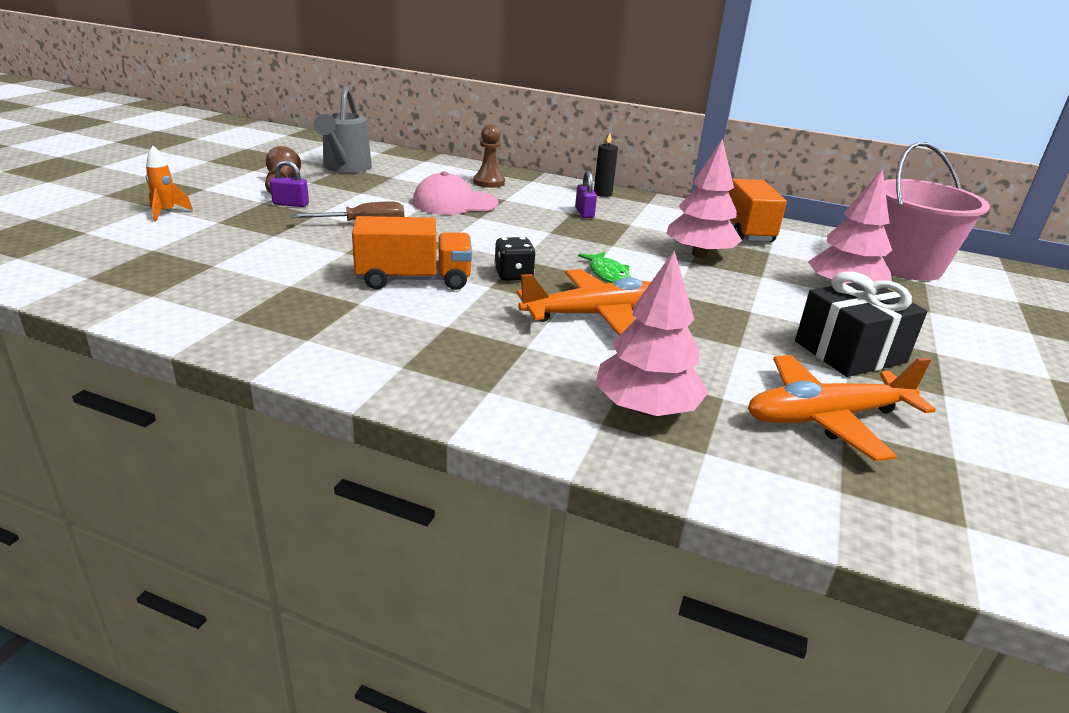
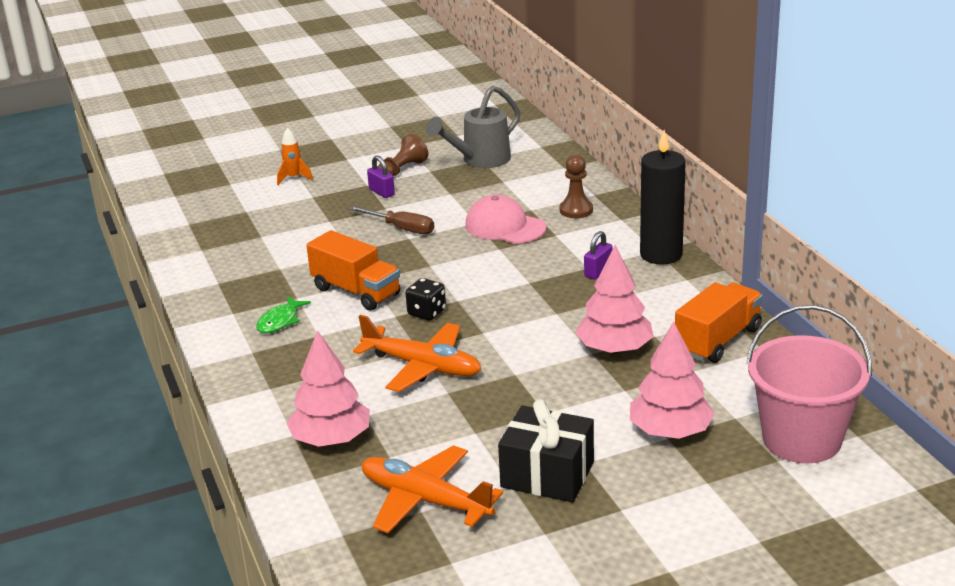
camera: 50 degrees right, 0 degrees up
(602, 193) = (661, 254): black candle -> black candle, size x1.99
(607, 274) = (497, 338): green fish -> green fish (280, 321)

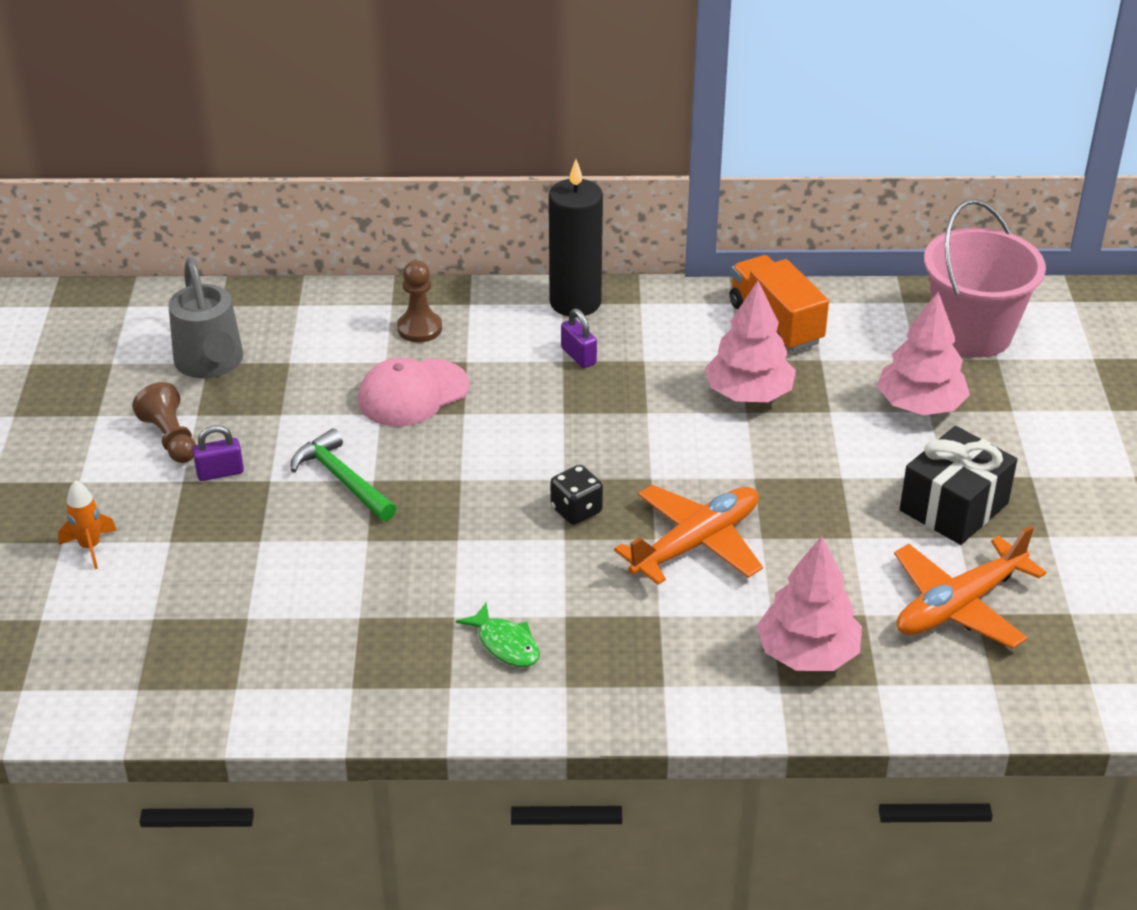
camera: 70 degrees left, 10 degrees up
(356, 291) = (479, 558): orange truck -> none
(401, 228) = (342, 479): brown screwdriver -> green hammer

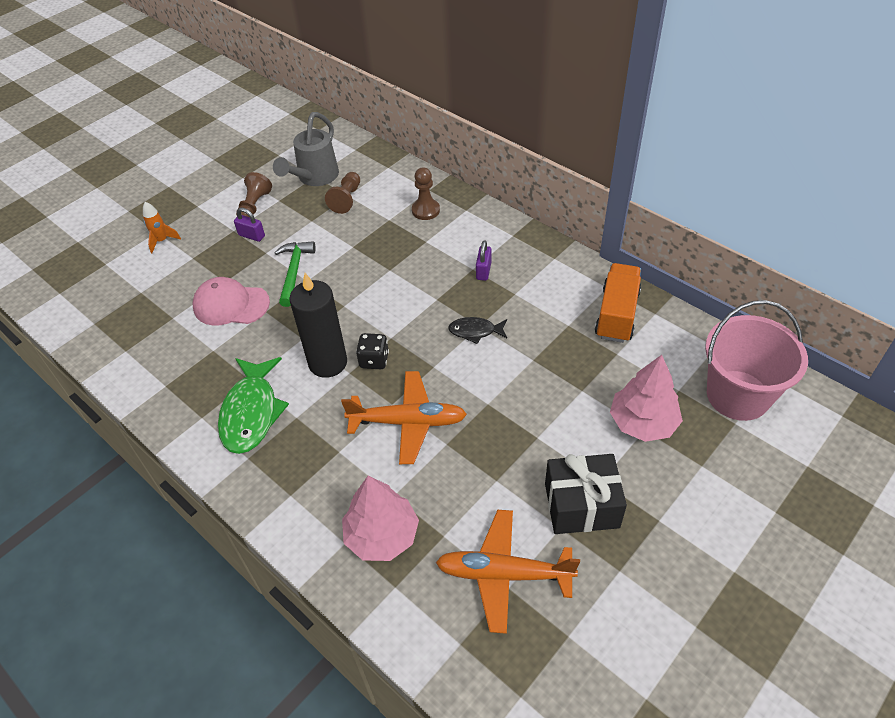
camera: 45 degrees right, 10 degrees up
(294, 367) = (346, 199): none -> brown pawn
(413, 393) = (380, 244): pink cap -> pink cap (231, 305)
(505, 644) = (251, 412): green fish -> green fish, size x1.87
(575, 302) = (519, 238): black candle -> black candle (328, 363)
(650, 419) = (475, 331): none -> black fish
(749, 394) = (547, 349): pink tree -> none

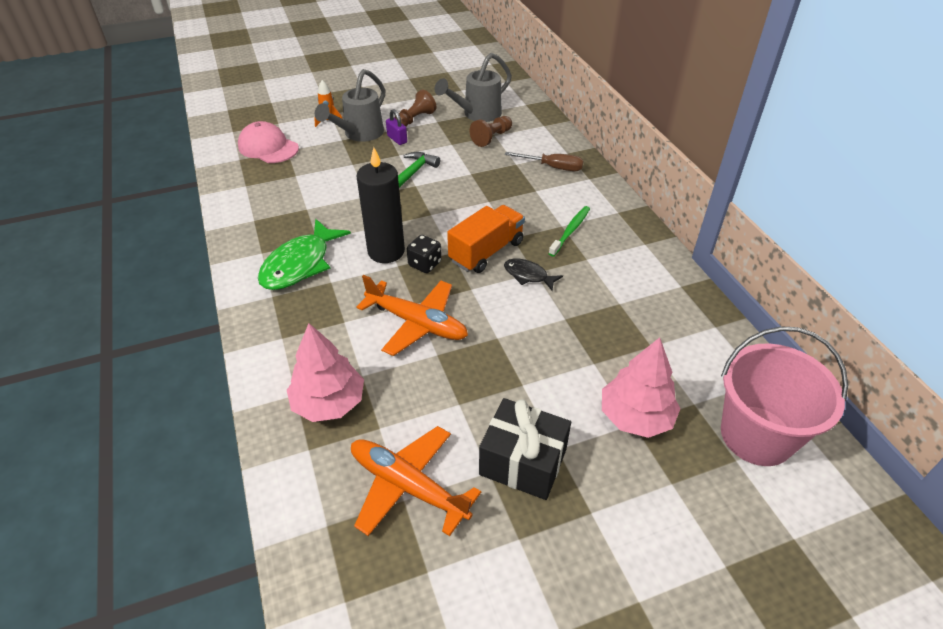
camera: 25 degrees right, 5 degrees down
(207, 245) = (359, 134): none -> grey watering can
(231, 305) = (344, 182): pink cap -> pink cap (268, 147)
(425, 210) = (552, 167): brown pawn -> brown screwdriver
(483, 271) = (570, 231): purple padlock -> green toothbrush
(616, 314) = (674, 312): orange truck -> orange truck (486, 252)

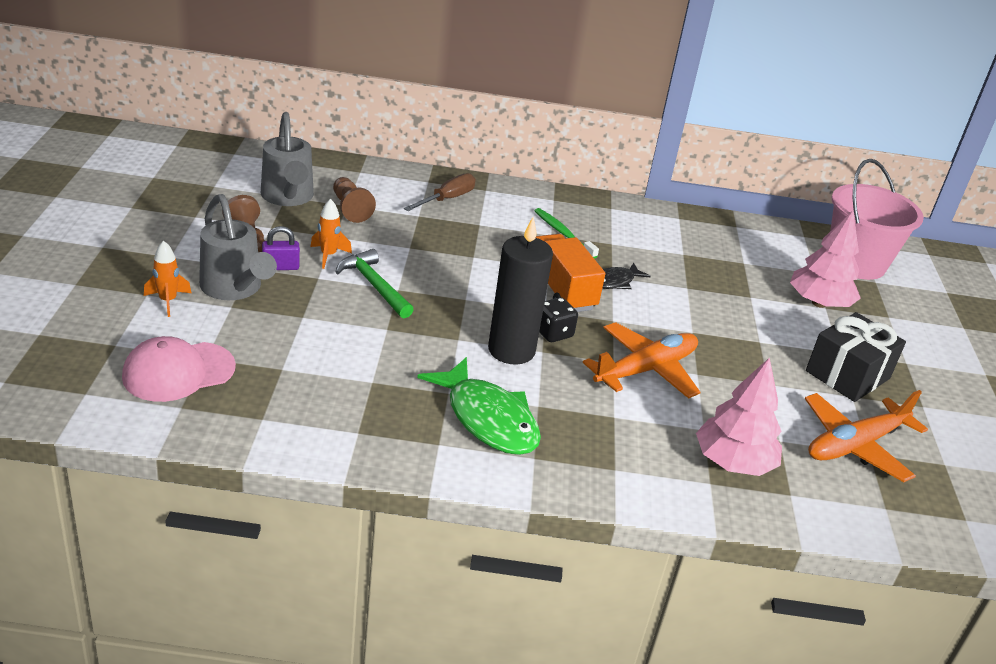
camera: 70 degrees left, 10 degrees down
(427, 149) = (328, 255): none -> orange rocket

